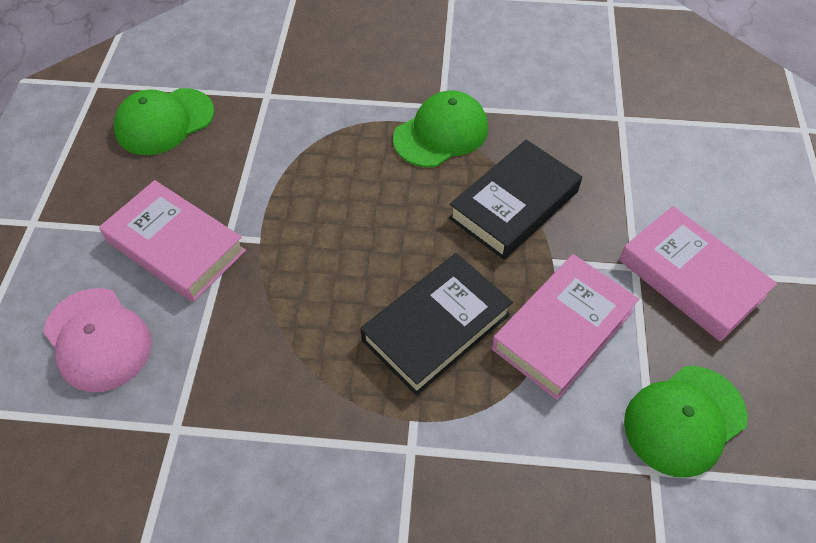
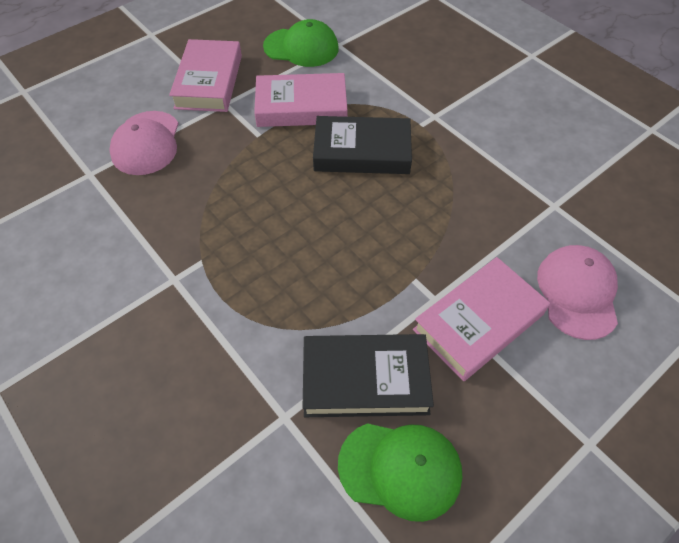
camera: 135 degrees left, 0 degrees up
(176, 246) = (478, 322): pink book -> pink book turned 60 degrees clockwise
(441, 133) = (205, 258): green cap -> none
(514, 205) = (233, 176): black book -> black book (365, 379)
(628, 173) = (146, 143): none -> pink cap

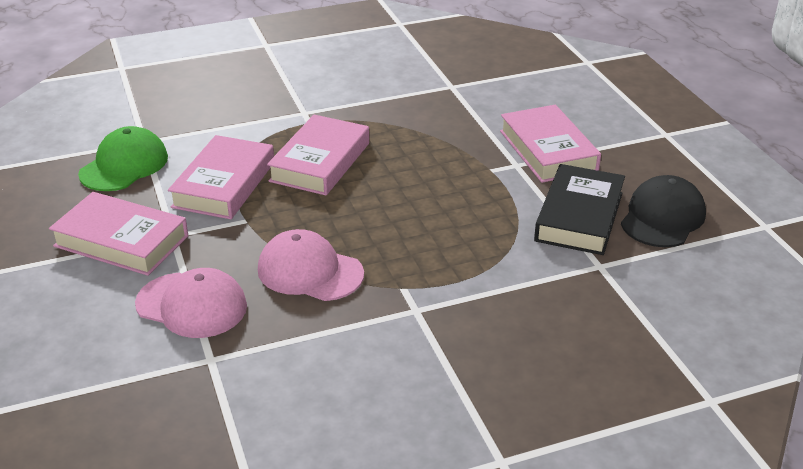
camera: 70 degrees left, 20 degrees down
(362, 151) = (320, 162): black book -> pink book
(400, 469) = (662, 217): green cap -> black cap
(577, 293) = (541, 102): pink cap -> pink cap (310, 272)

